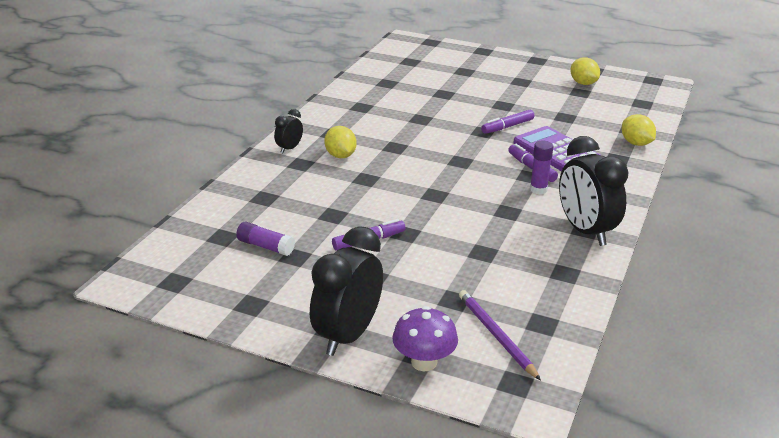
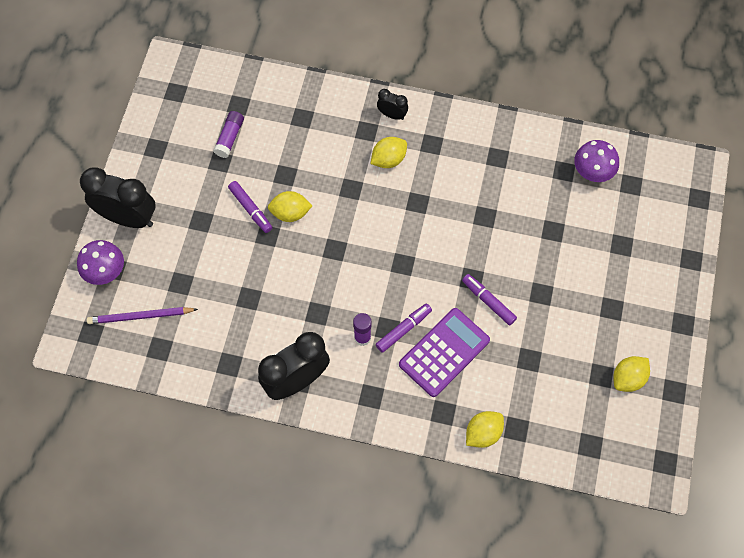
camera: 80 degrees right, 35 degrees up
(382, 216) = (290, 213): none -> yellow lemon
(393, 73) = (592, 172): none -> purple mushroom
(496, 335) = (140, 316): purple pencil -> purple pencil turned 150 degrees counterclockwise

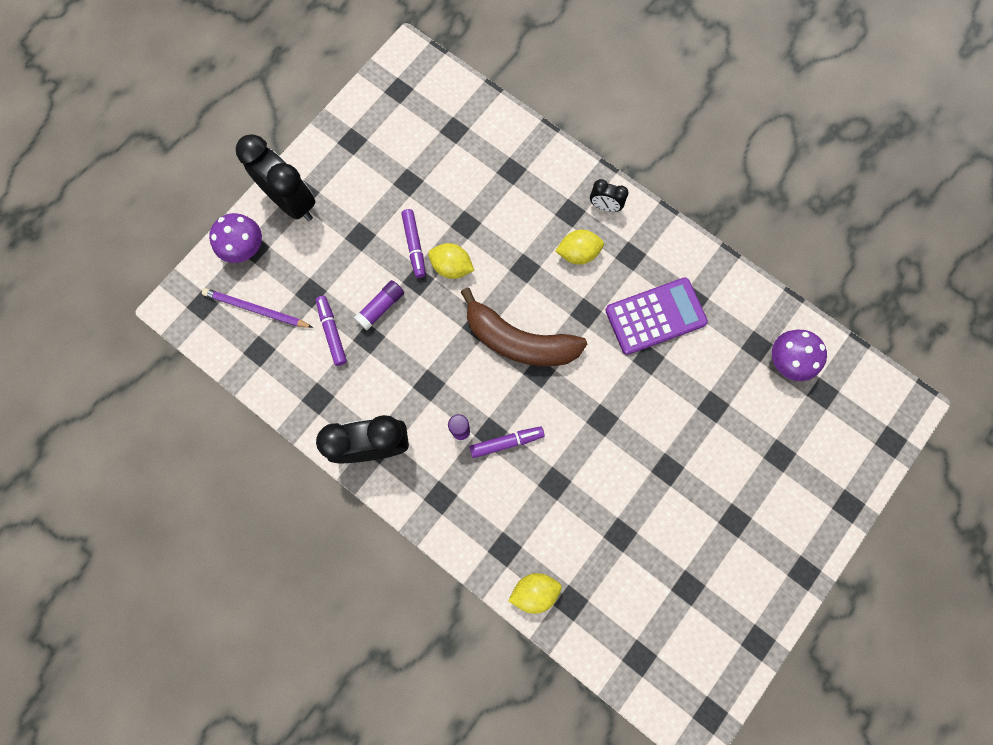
camera: 25 degrees right, 10 degrees up
(230, 138) = (429, 161): purple glue stick -> purple glue stick (381, 307)
(374, 247) = (519, 341): none -> brown banana
(392, 115) = (604, 206): black clock -> black clock turned 150 degrees clockwise
(444, 352) = (536, 486): purple calculator -> purple calculator (655, 316)
(488, 301) = (608, 453): purple marker -> purple marker (332, 332)
(628, 378) = (715, 605): yellow lemon -> none

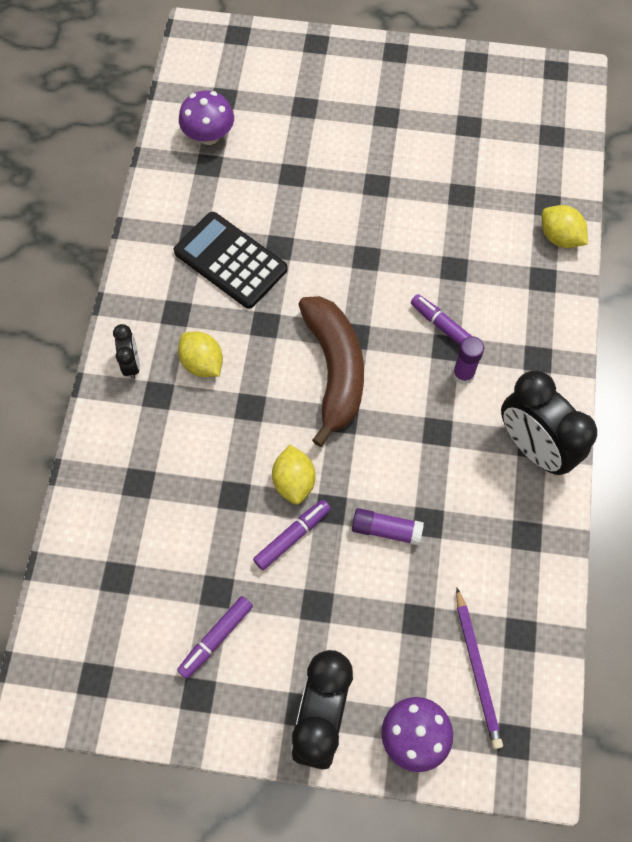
camera: 120 degrees left, 10 degrees down
(332, 332) = (447, 565): purple marker -> purple marker (216, 638)
(655, 316) = (230, 261): purple calculator -> black calculator

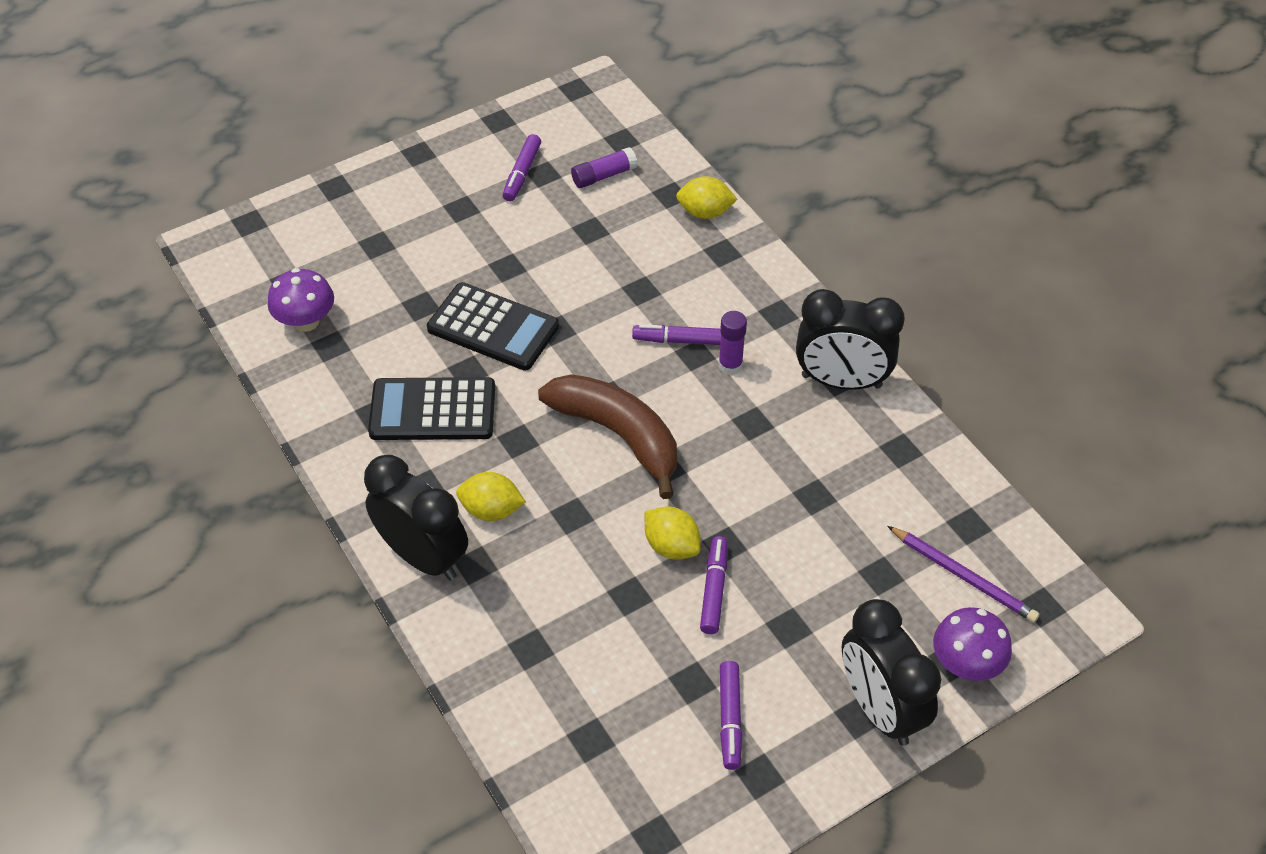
camera: 40 degrees left, 15 degrees down
(131, 364) = (423, 556): black clock -> black clock, size x2.06
(325, 225) = (493, 327): none -> black calculator
(386, 530) = (787, 526): purple glue stick -> purple glue stick (604, 176)
(453, 116) = (522, 173): none -> purple marker

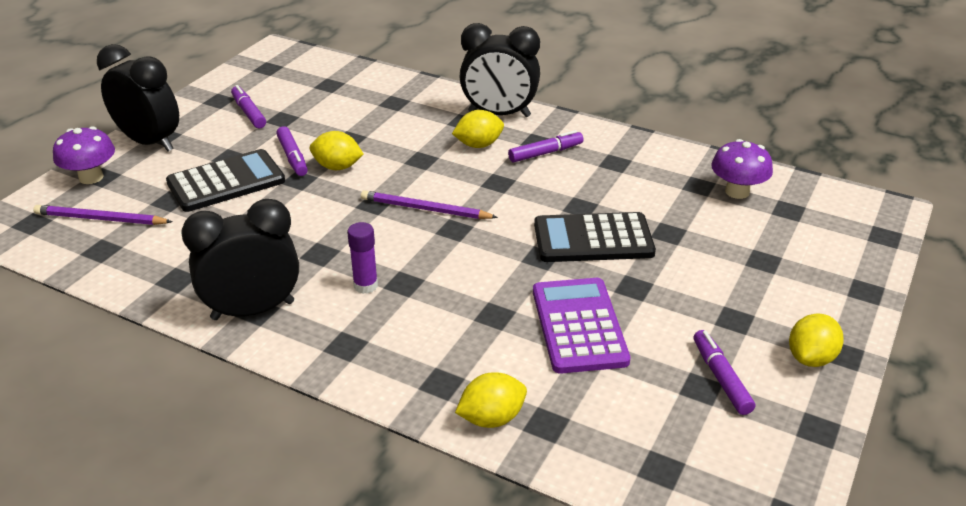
camera: 150 degrees right, 15 degrees down
(433, 410) = (577, 177): black calculator -> black calculator (226, 182)
(444, 160) = (811, 358): none -> yellow lemon
(583, 252) = (578, 326): none -> purple calculator
(604, 176) = (636, 413): purple glue stick -> none
(618, 435) = (425, 209): brown banana -> purple pencil
(680, 340) = (425, 288): purple marker -> purple marker (545, 153)

